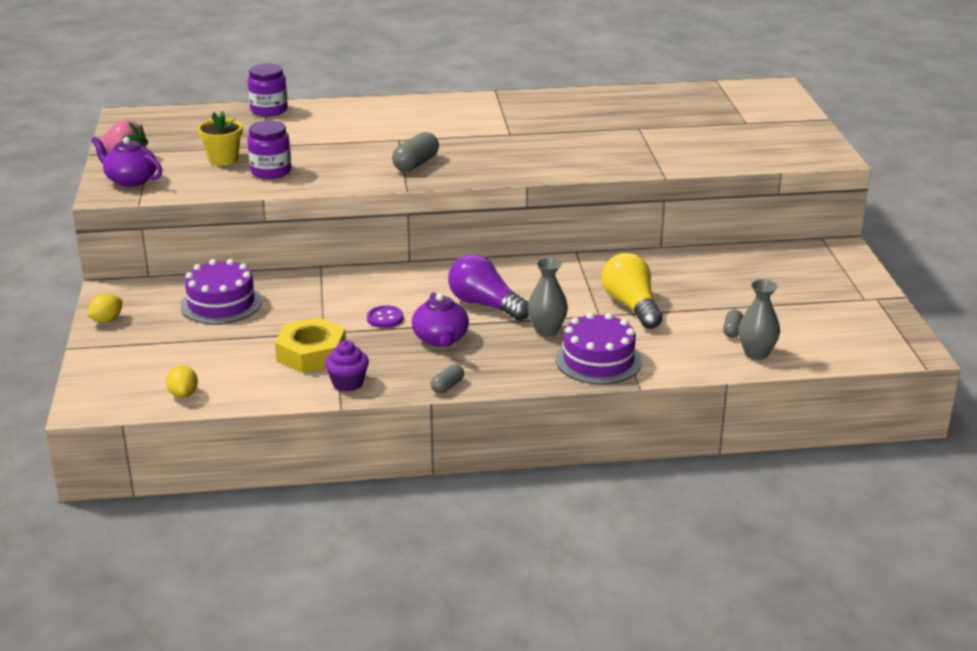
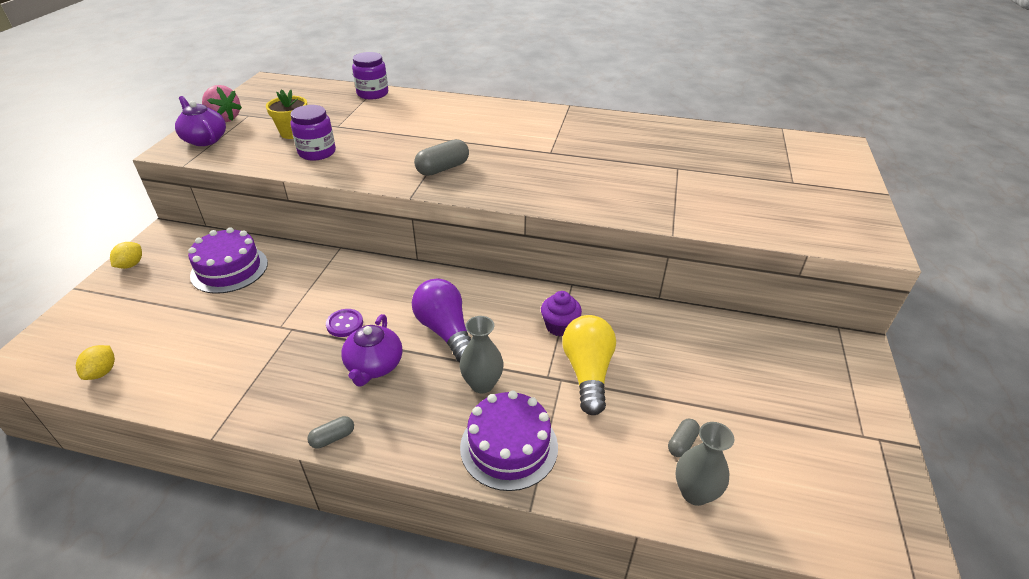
camera: 20 degrees right, 10 degrees up
(107, 320) = (131, 265): yellow lemon -> yellow lemon turned 45 degrees counterclockwise
(311, 353) = (248, 351): yellow nut -> none
(348, 383) = (246, 402): purple cupcake -> purple cupcake (559, 326)

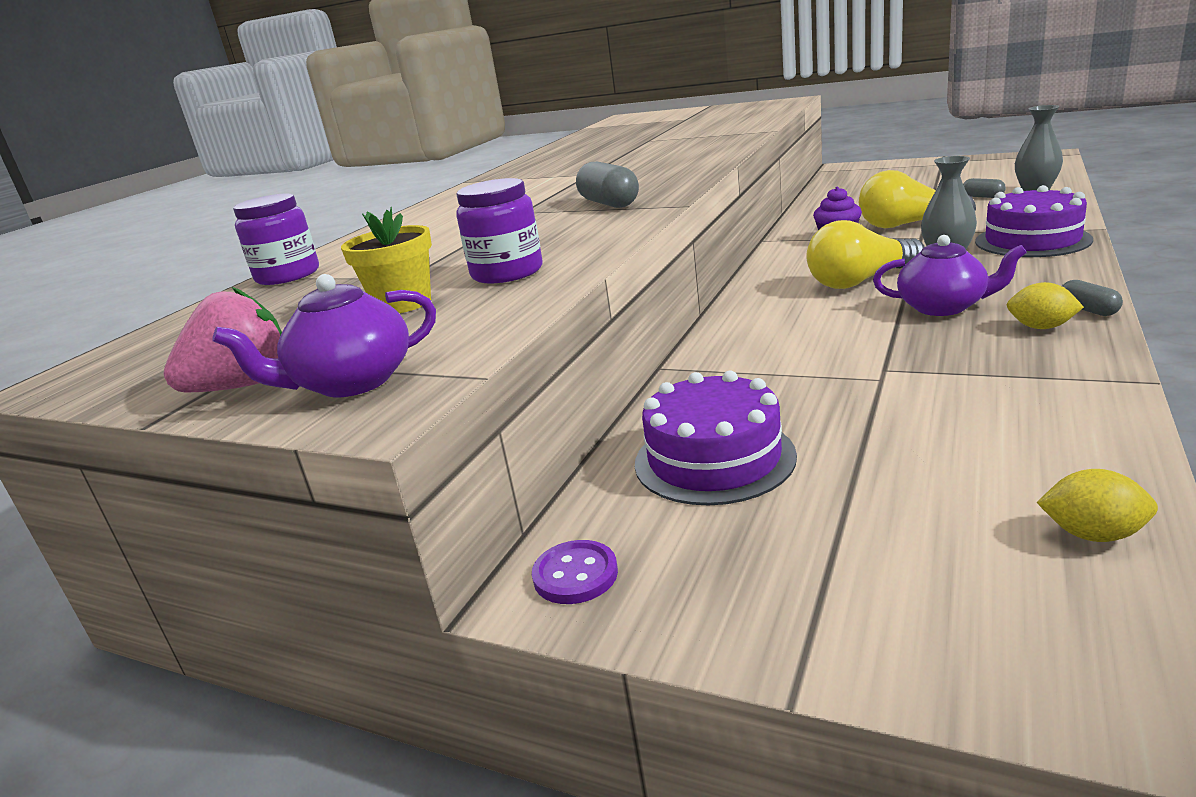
camera: 75 degrees left, 15 degrees down
(131, 265) = (681, 613): yellow lemon -> yellow lemon (1041, 327)
(345, 324) = (861, 335): purple button -> purple button (575, 575)
(445, 331) = (860, 281): purple light bulb -> yellow light bulb

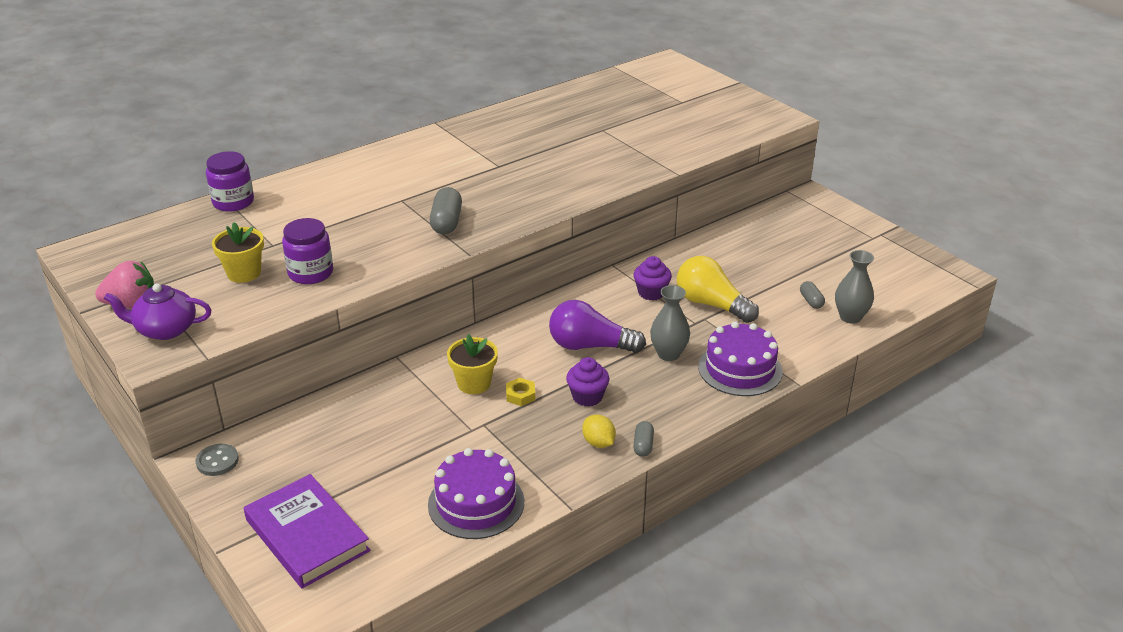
camera: 25 degrees right, 10 degrees up
(575, 575) = (217, 461): purple button -> grey button
(714, 459) = (336, 434): purple cake -> purple cake (476, 503)
(799, 348) = (474, 383): none -> yellow flower pot
(860, 281) = (590, 346): yellow light bulb -> purple light bulb
(871, 334) = (520, 395): none -> yellow nut
(899, 588) = (307, 535): none -> purple book
(943, 307) = (587, 397): purple teapot -> purple cupcake
(1092, 534) = (401, 557): yellow lemon -> none

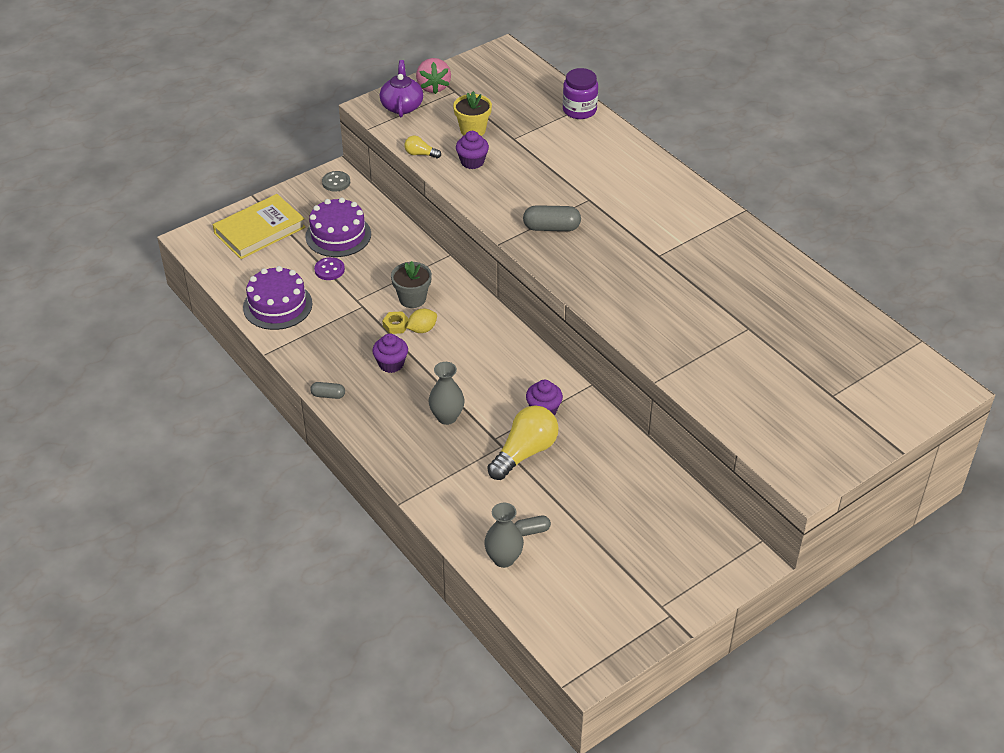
camera: 90 degrees right, 10 degrees up
(281, 312) = (420, 154): none -> yellow light bulb
(307, 535) = (259, 230): purple book -> yellow book
(310, 273) = (472, 162): purple jar -> purple cupcake
(409, 457) = (329, 270): none -> purple button
(474, 383) = (412, 299): yellow flower pot -> grey flower pot
(590, 346) = (460, 366): purple light bulb -> none
(598, 443) = (334, 369): yellow lemon -> yellow lemon (422, 329)
(740, 369) = (423, 464): purple cake -> purple cake (338, 235)

